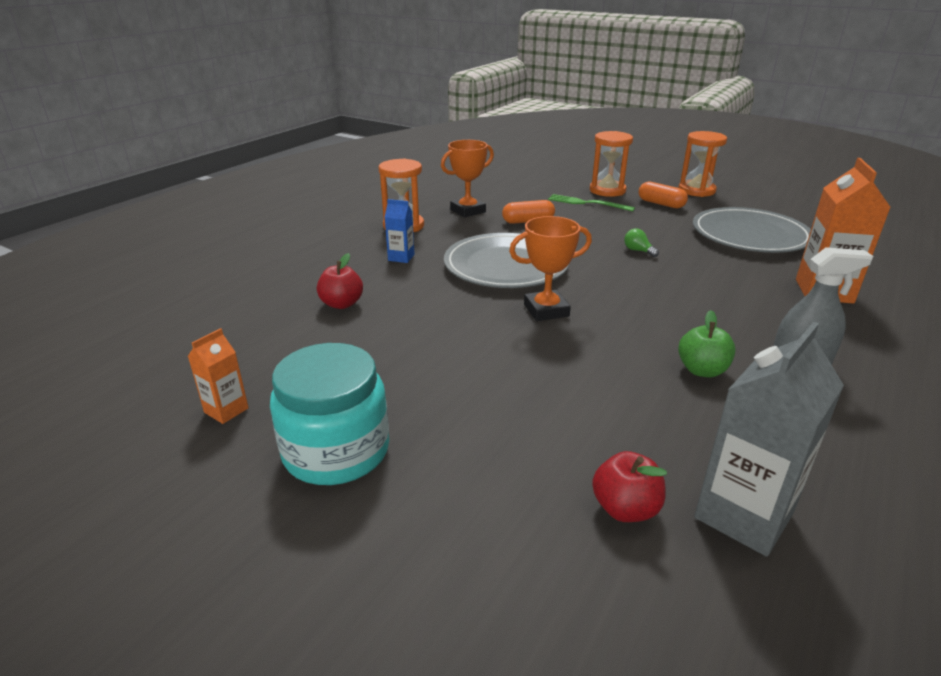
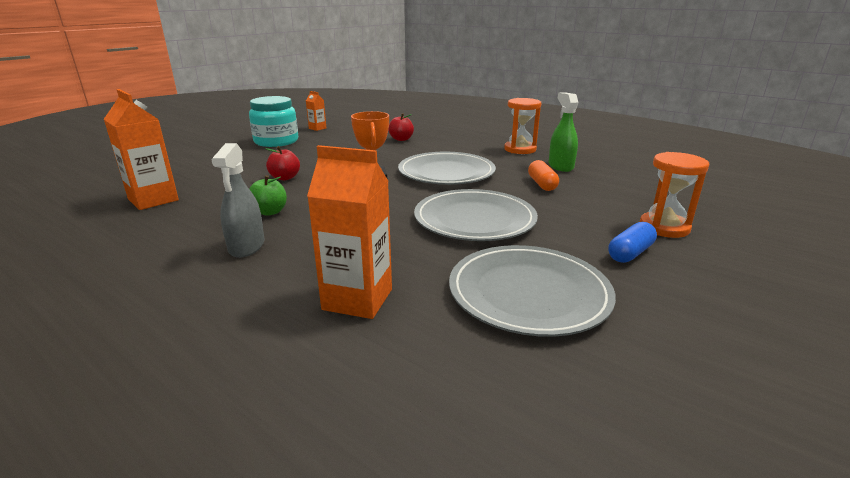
camera: 95 degrees right, 5 degrees down
(401, 257) = (462, 149): blue carton -> none
(468, 211) = (560, 166): orange trophy -> green spray bottle
(587, 203) = (608, 212): green fork -> none
(625, 509) = (188, 179): red apple -> red apple (285, 178)
(638, 251) = (474, 219): green light bulb -> grey plate
(661, 204) = (630, 253): orange capsule -> blue capsule
(696, 190) = (716, 292): orange hourglass -> none
(743, 515) = (153, 200): grey carton -> orange carton

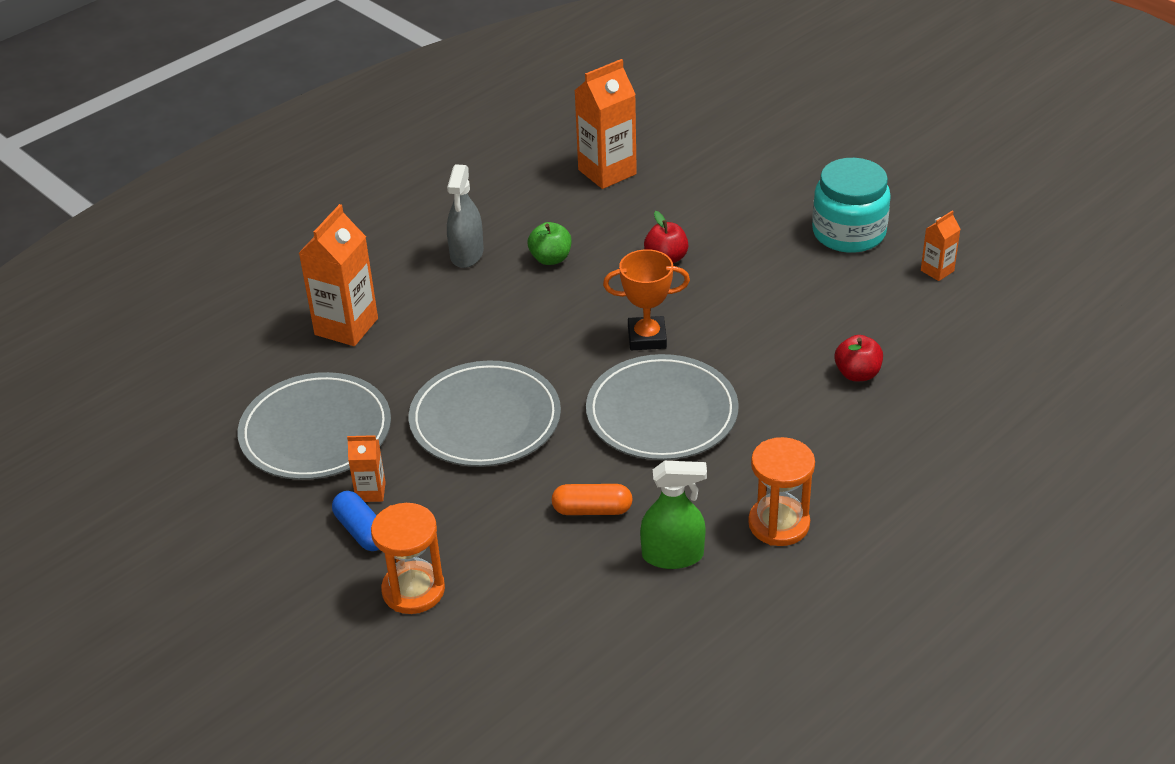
camera: 100 degrees right, 15 degrees up
(247, 246) = (467, 254): grey spray bottle -> grey spray bottle turned 90 degrees counterclockwise
(585, 255) = (370, 492): none -> orange carton

